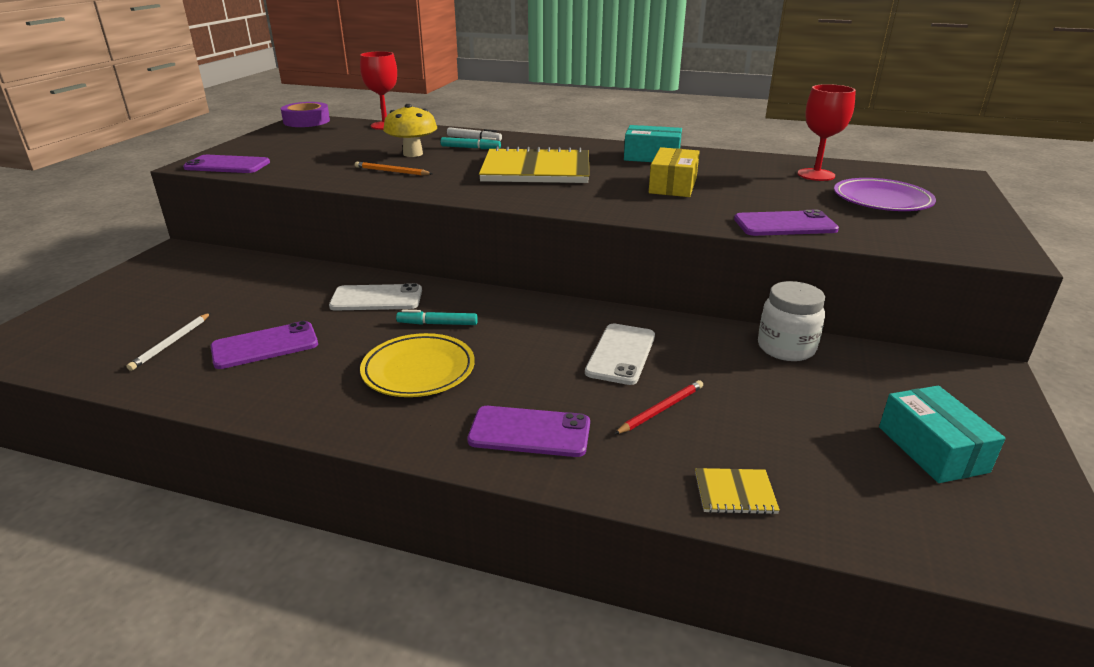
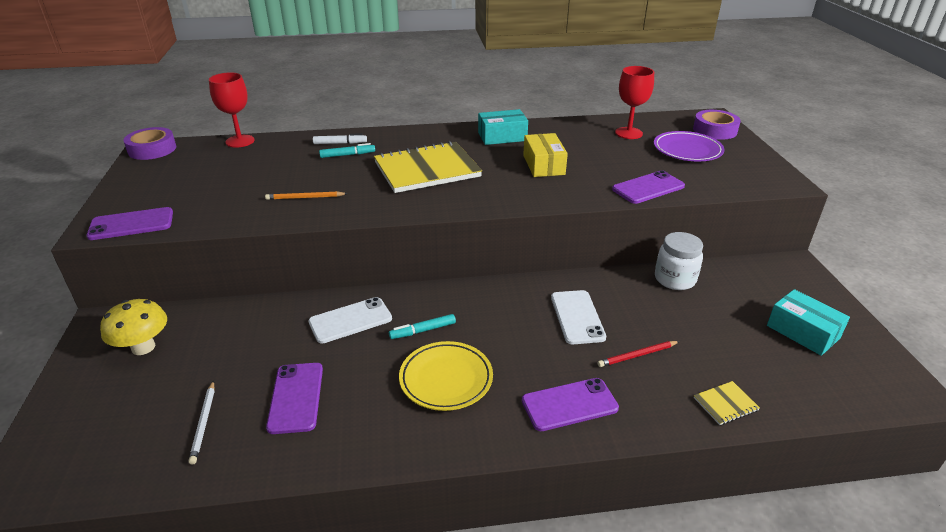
camera: 25 degrees left, 5 degrees up
(265, 346) = (296, 397): purple phone -> purple phone turned 45 degrees counterclockwise
(413, 154) = (302, 172): yellow mushroom -> yellow mushroom (143, 347)
(661, 409) = (637, 355): red pencil -> red pencil turned 135 degrees counterclockwise
(945, 188) = (714, 130): none -> purple tape

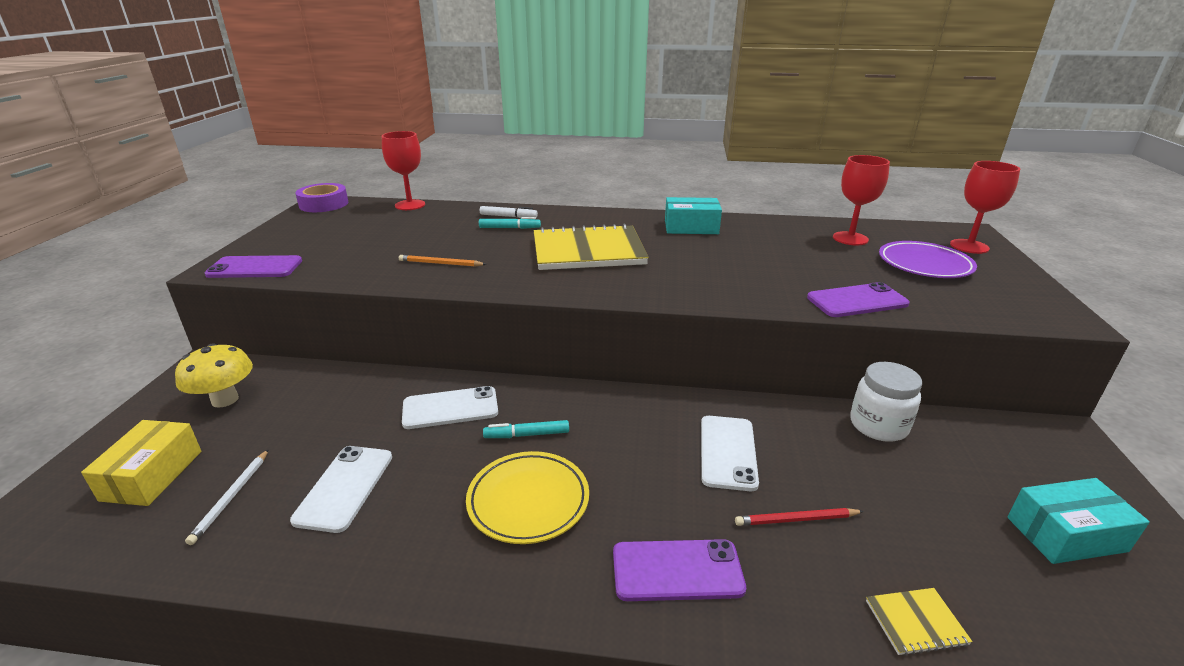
camera: 15 degrees right, 5 degrees down
(296, 397) = (344, 487): purple phone -> white phone
(543, 165) = (728, 261): yellow box -> yellow box (152, 475)
(714, 130) = (969, 246): purple tape -> red goblet
(802, 332) = (1066, 534): turquoise box -> turquoise box turned 75 degrees counterclockwise

